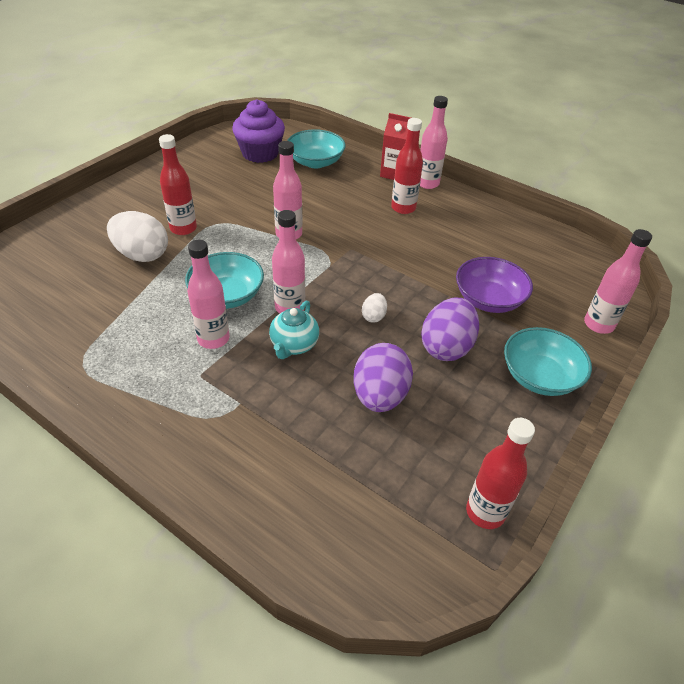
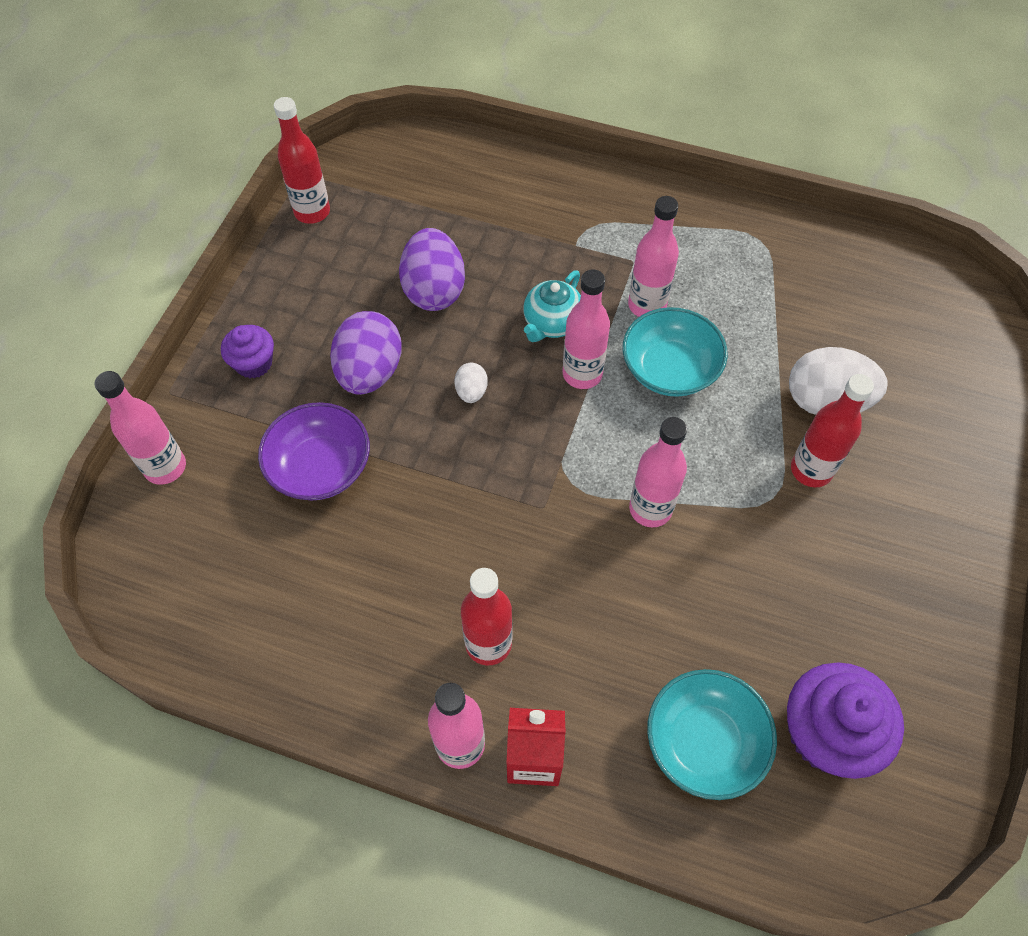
camera: 165 degrees right, 15 degrees up
(294, 345) = (552, 323): turquoise teapot -> turquoise teapot turned 150 degrees counterclockwise
(539, 376) = (254, 363): turquoise bowl -> purple cupcake

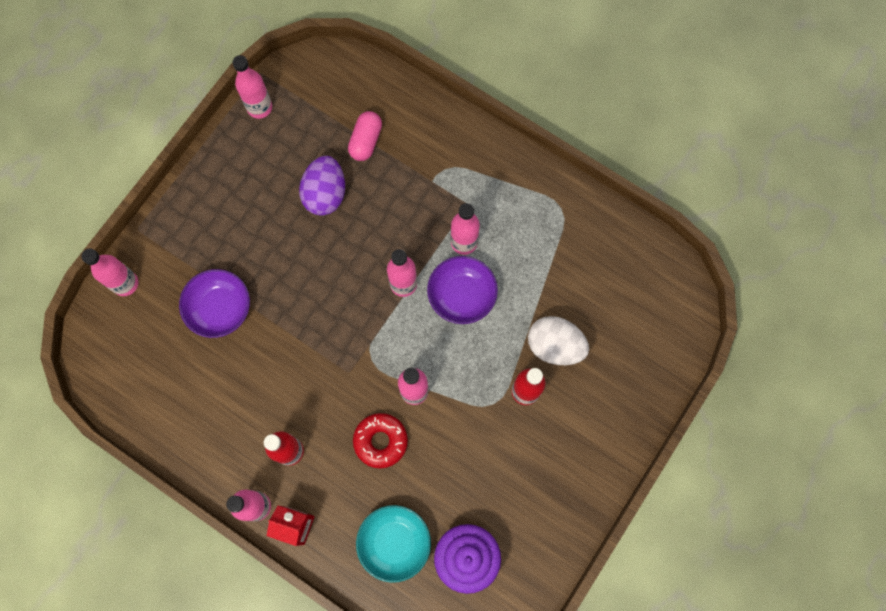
camera: 15 degrees right, 15 degrees up
(254, 363) = (194, 221): purple cupcake -> none
(312, 212) = (259, 107): red bottle -> pink bottle
(370, 372) = (267, 247): purple egg -> none
(470, 219) = (366, 141): none -> pink capsule
(471, 392) = (328, 278): white egg -> none
(552, 323) = (396, 240): turquoise teapot -> none
(626, 592) = (380, 441): none -> red donut
(669, 369) = (461, 295): turquoise bowl -> purple bowl

